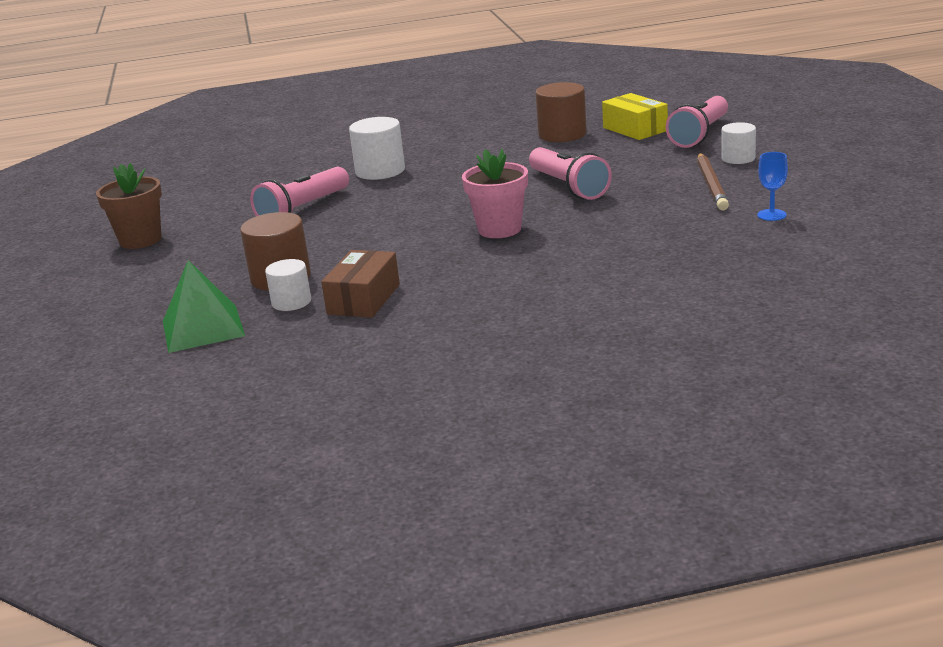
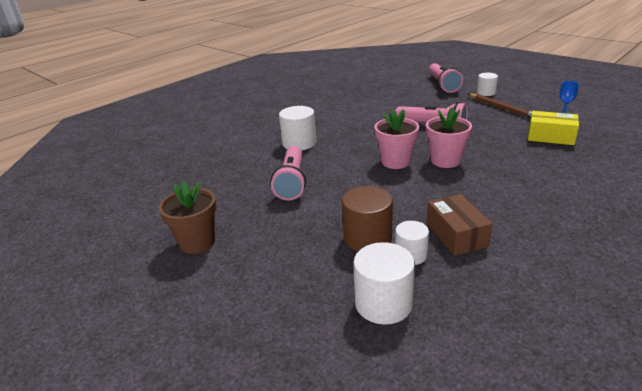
camera: 35 degrees left, 5 degrees up
(203, 328) = (383, 303): green pyramid -> white cylinder
(443, 216) = (395, 162): none -> pink flower pot
(562, 134) = (370, 99): brown cylinder -> none
(635, 129) = (404, 89): yellow box -> yellow box (550, 137)

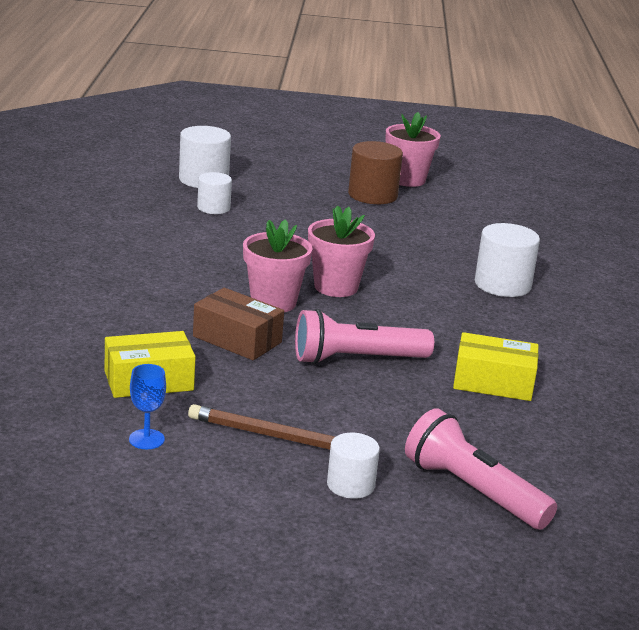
camera: 135 degrees right, 5 degrees down
(197, 242) = (407, 180): brown flower pot -> pink flower pot
(292, 182) = (419, 238): pink flashlight -> none
(367, 238) = (266, 211): brown cylinder -> brown cylinder (372, 195)
(383, 108) = (493, 382): none -> yellow box
(456, 235) = (186, 229): brown box -> brown box (237, 339)

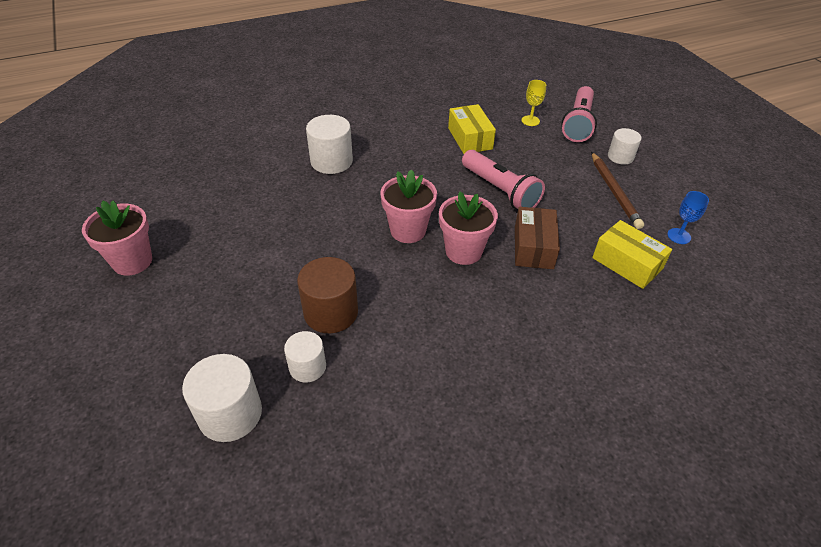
camera: 115 degrees left, 20 degrees up
(372, 195) = (192, 271): brown cylinder -> brown cylinder (331, 312)
(510, 450) = (530, 121): none -> yellow goblet

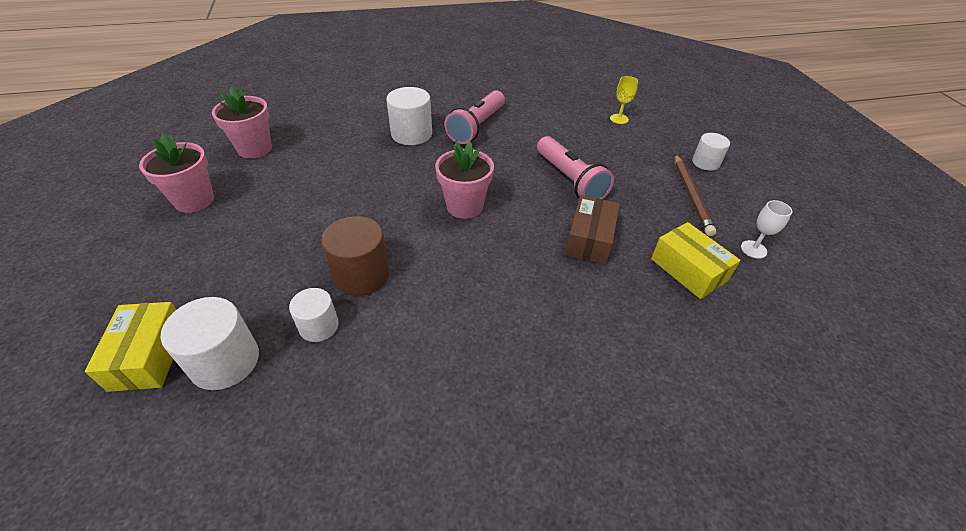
camera: 10 degrees right, 0 degrees up
(463, 251) = (515, 234): pink flower pot -> pink flower pot (255, 149)
(470, 138) = (553, 128): yellow box -> yellow box (149, 355)
(578, 123) = (668, 127): pink flashlight -> pink flashlight (476, 127)
(679, 236) = (753, 249): blue goblet -> white goblet

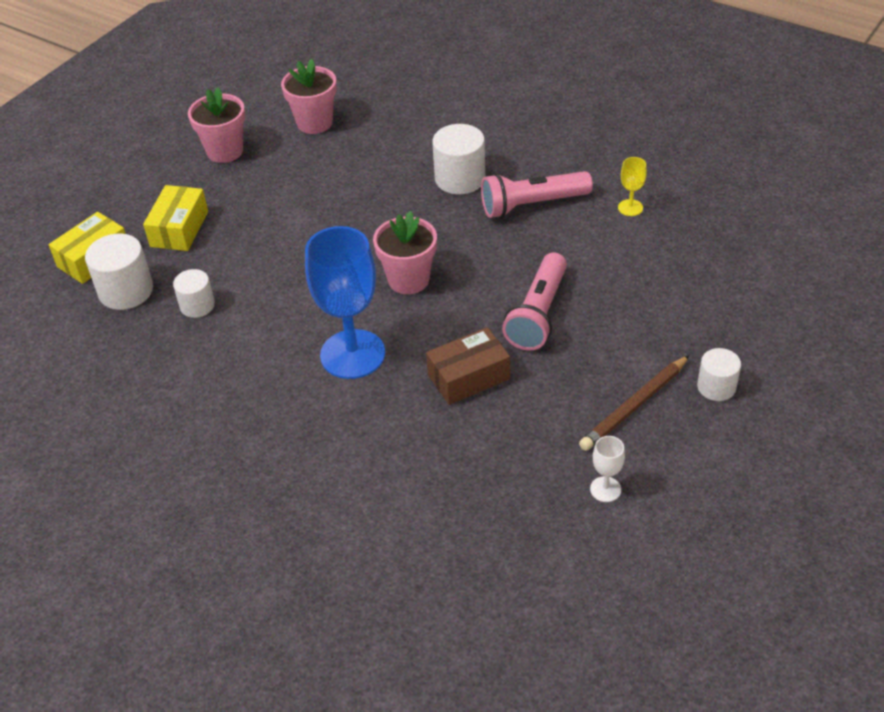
camera: 50 degrees right, 0 degrees up
(361, 275) = (264, 287): brown cylinder -> none
(497, 277) = (352, 354): none -> blue goblet
(619, 119) = (704, 281): yellow goblet -> yellow goblet (630, 208)
(688, 270) = (512, 459): yellow box -> yellow box (179, 229)

